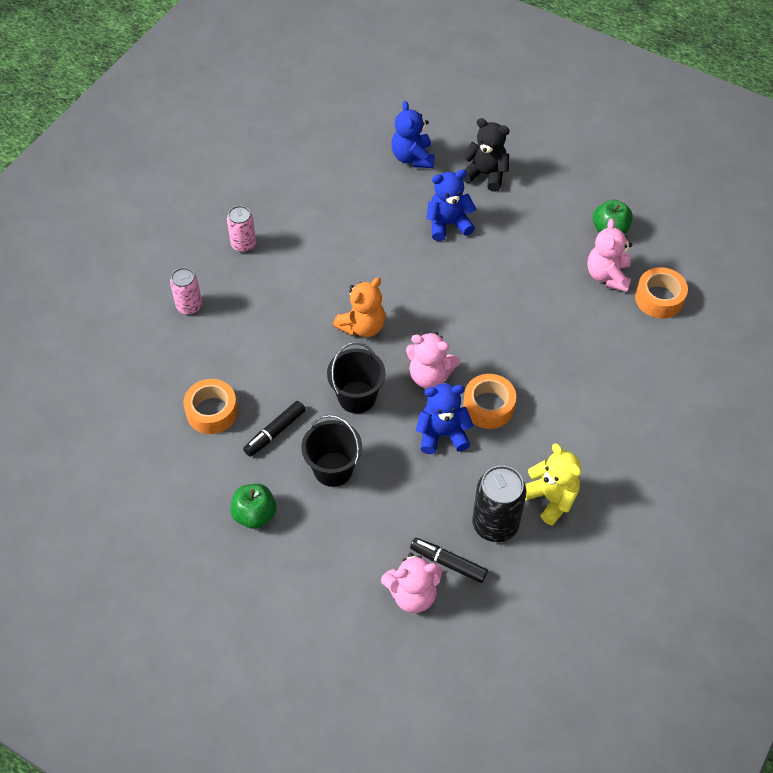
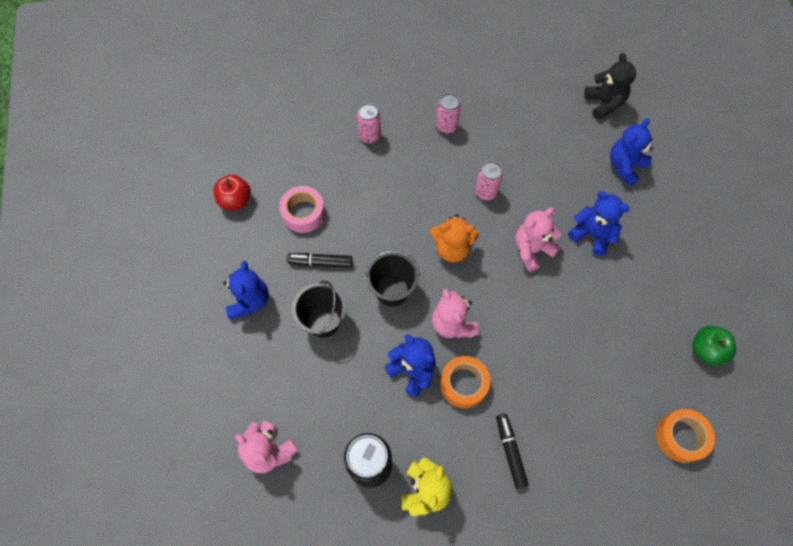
camera: 50 degrees right, 10 degrees up
(138, 457) = (235, 200): none -> red apple
(212, 411) = (303, 213): orange tape -> pink tape
(254, 514) = (249, 301): green apple -> blue teddy bear
(336, 264) = (486, 192): none -> pink can
(448, 563) = (312, 456): black marker -> black marker (510, 451)
(485, 174) = (662, 224): black teddy bear -> black teddy bear (604, 103)
(607, 276) = (662, 381): pink teddy bear -> pink teddy bear (532, 250)

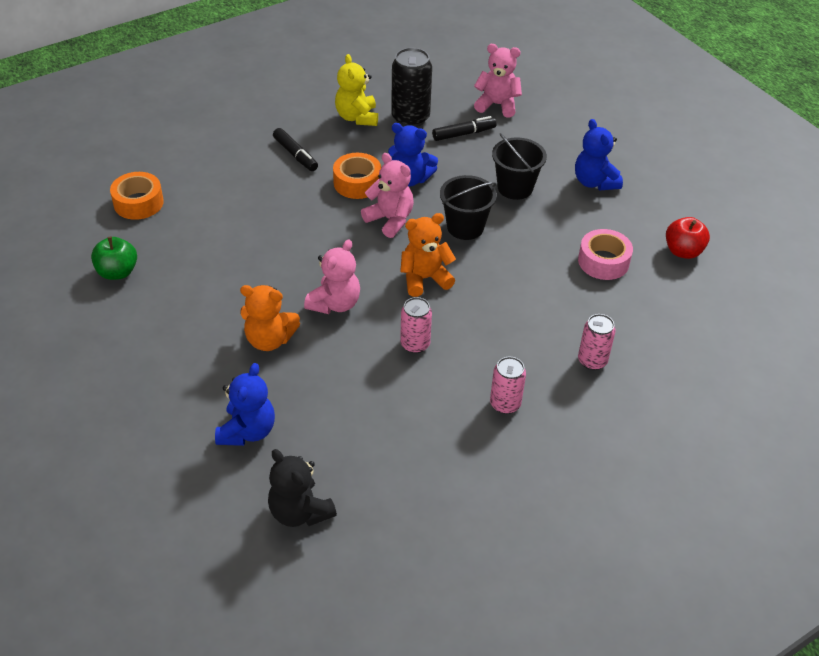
camera: 155 degrees right, 20 degrees down
(321, 262) = (552, 228): black marker -> black marker (463, 134)
(592, 234) = (269, 340): blue teddy bear -> orange teddy bear

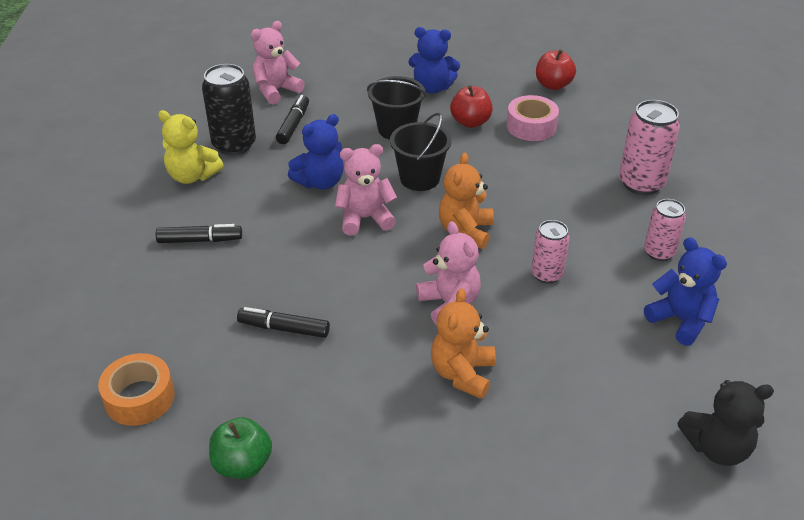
camera: 55 degrees left, 5 degrees down
(244, 234) = (284, 328): none -> black marker
(247, 431) = (583, 445): blue teddy bear -> blue teddy bear (680, 320)
(269, 340) = (462, 374): orange teddy bear -> orange teddy bear turned 150 degrees clockwise
(357, 183) = (290, 217): orange tape -> none
(570, 224) = (470, 122): none -> red apple
(592, 361) = (641, 183): pink can -> pink can, size x1.60

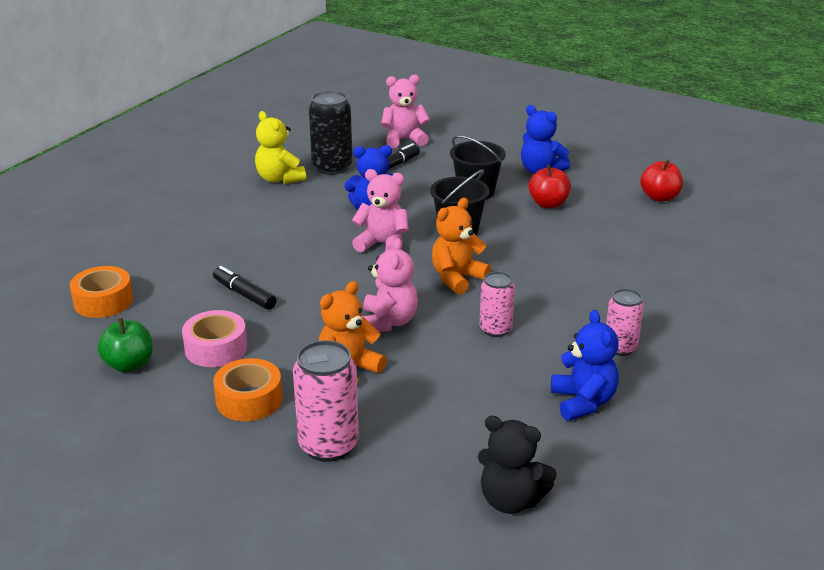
camera: 30 degrees right, 10 degrees down
(200, 240) = (242, 221): black marker -> none
(402, 450) = (249, 400): none -> orange tape
(531, 126) = (602, 222): pink tape -> pink tape (216, 348)
(641, 183) = (663, 293): pink can -> pink can (328, 445)

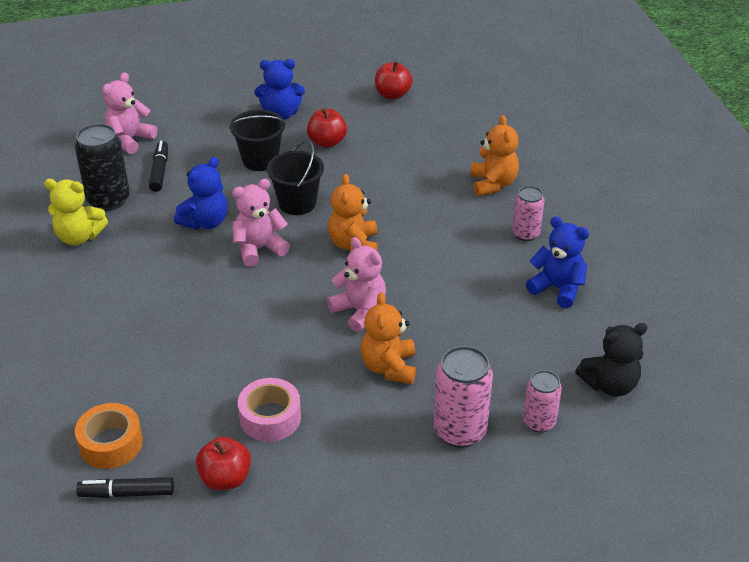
camera: 45 degrees left, 10 degrees up
(129, 365) = (225, 478): green apple -> red apple
(244, 295) = (220, 359): black marker -> black marker (127, 493)
(249, 400) = (358, 438): orange tape -> none
(495, 329) = (436, 270): pink can -> pink can (539, 422)
(649, 298) = (493, 184): none -> orange teddy bear

